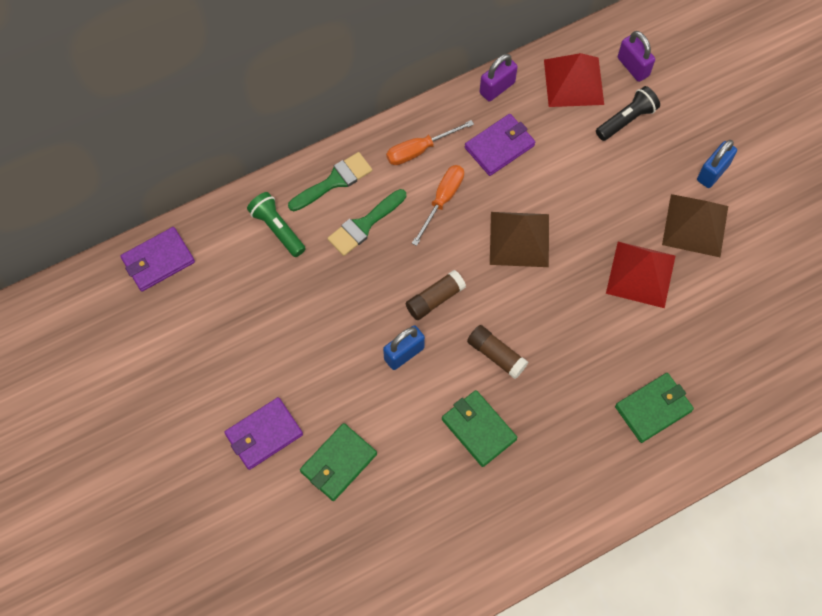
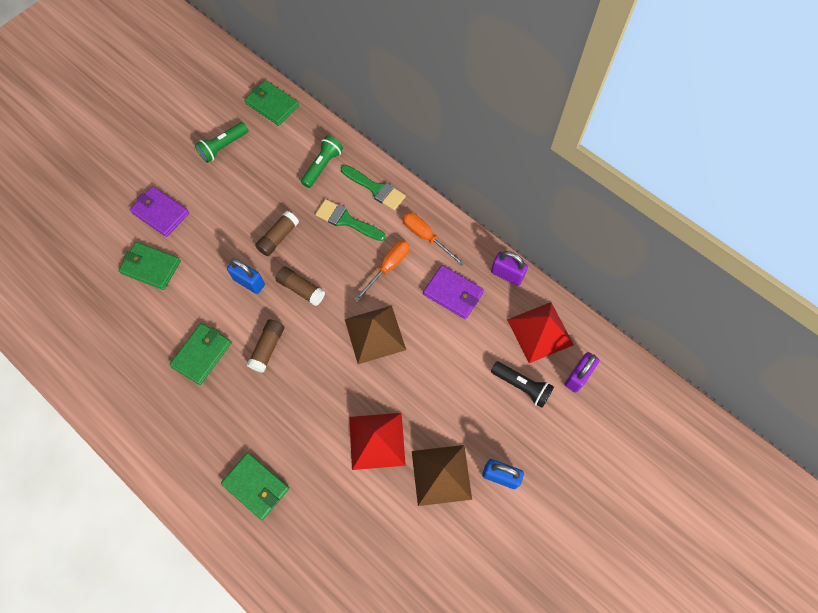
camera: 70 degrees right, 0 degrees up
(158, 261) = (272, 105): purple wallet -> green wallet
(197, 336) = (223, 147): none -> green flashlight
(356, 305) = (278, 237): none -> brown glue stick
(442, 200) = (388, 267): orange screwdriver -> orange screwdriver turned 60 degrees counterclockwise

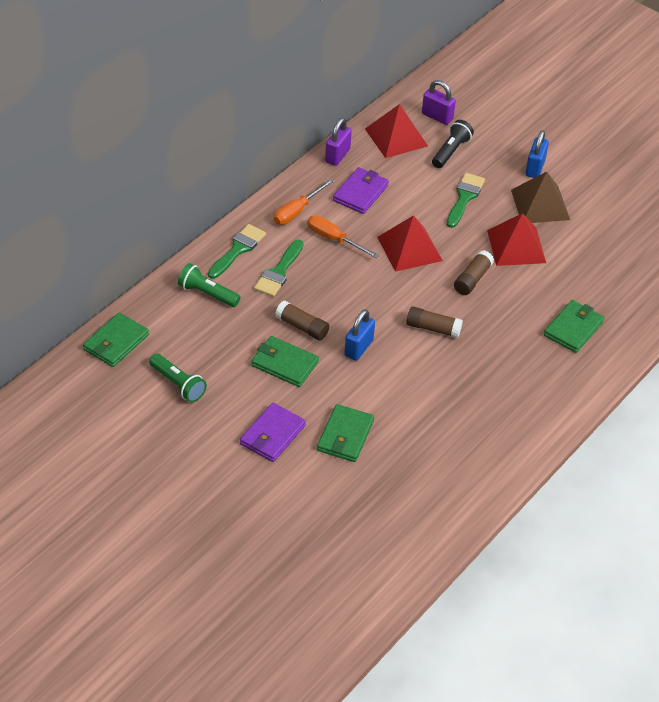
camera: 95 degrees left, 20 degrees down
(202, 354) = (446, 380): green wallet -> green wallet (284, 364)
(301, 289) = (364, 305): brown glue stick -> brown glue stick (472, 279)
(375, 334) = (409, 248): brown pyramid -> red pyramid
(449, 394) = (464, 198): none -> green brush

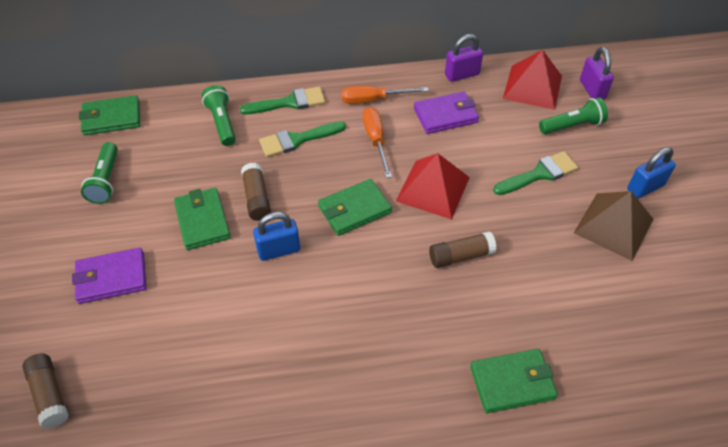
camera: 45 degrees right, 5 degrees up
(345, 436) = (164, 326): green wallet -> green wallet (354, 209)
(433, 328) = (367, 279): brown glue stick -> brown glue stick (49, 395)
(450, 151) = (572, 125): black flashlight -> green flashlight
(516, 246) = (542, 251): red pyramid -> none

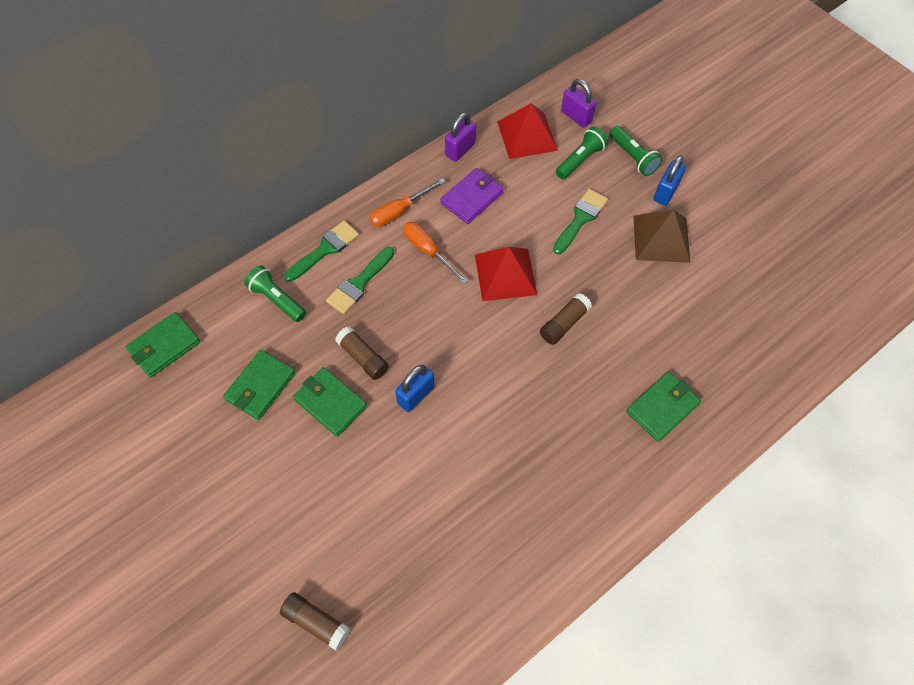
camera: 30 degrees left, 10 degrees up
(106, 181) = (210, 411): green flashlight -> green flashlight (633, 157)
(111, 278) = (289, 497): purple wallet -> none
(354, 209) = (453, 326): green wallet -> green wallet (260, 386)

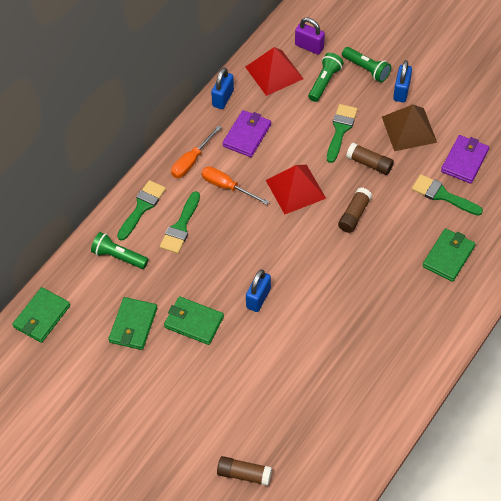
camera: 15 degrees left, 5 degrees down
(363, 357) = (206, 282): brown glue stick -> brown glue stick (369, 163)
(460, 150) = (223, 98): purple padlock -> blue padlock
(677, 328) = (442, 195): none -> green brush
(717, 293) = (464, 161): none -> purple wallet

